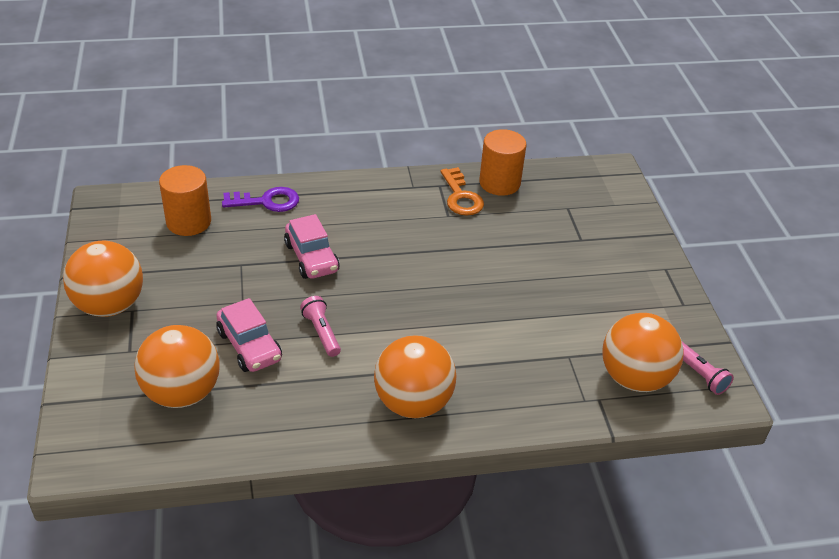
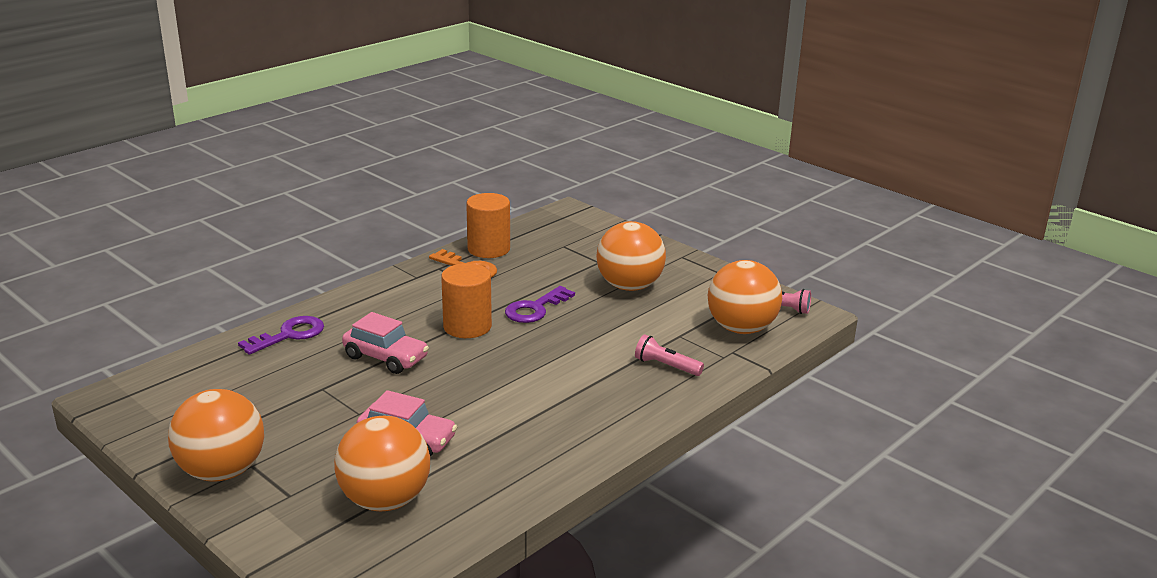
camera: 35 degrees left, 15 degrees down
(189, 222) = (226, 378): orange cylinder -> orange cylinder (467, 326)
(321, 332) = (462, 404): pink flashlight -> pink flashlight (666, 366)
(413, 403) = (599, 415): orange ball -> orange ball (629, 286)
(474, 265) = (535, 309): none -> purple key

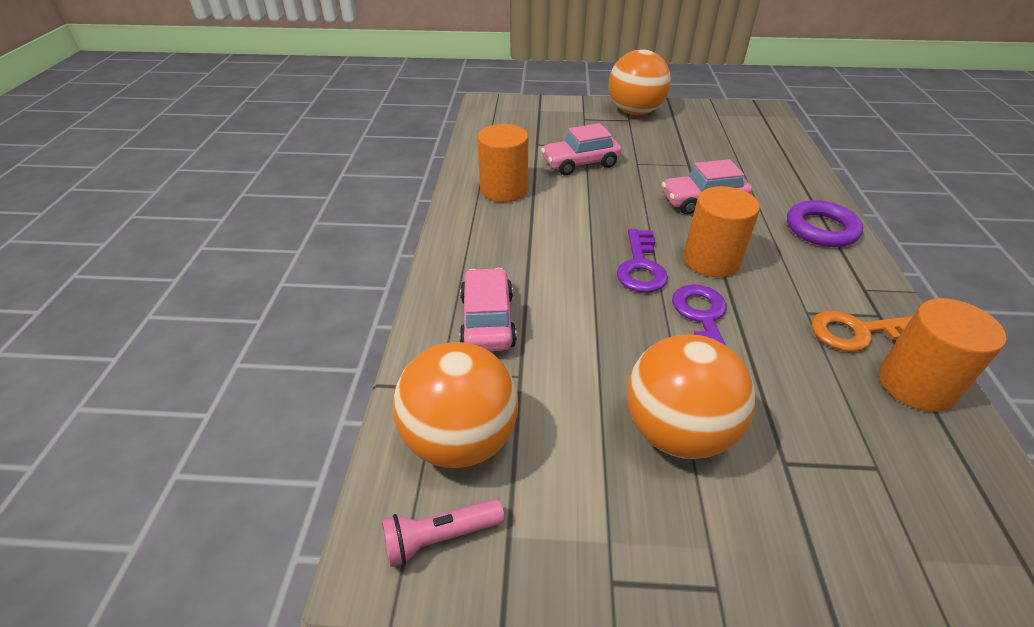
camera: 140 degrees right, 15 degrees up
(289, 335) = (792, 182): purple key -> purple key (640, 267)
(356, 305) = (821, 229): none -> purple ring
(385, 500) = (535, 136): orange ball -> none
(521, 451) = (503, 190): none -> orange cylinder
(666, 366) = (487, 321): pink flashlight -> pink car

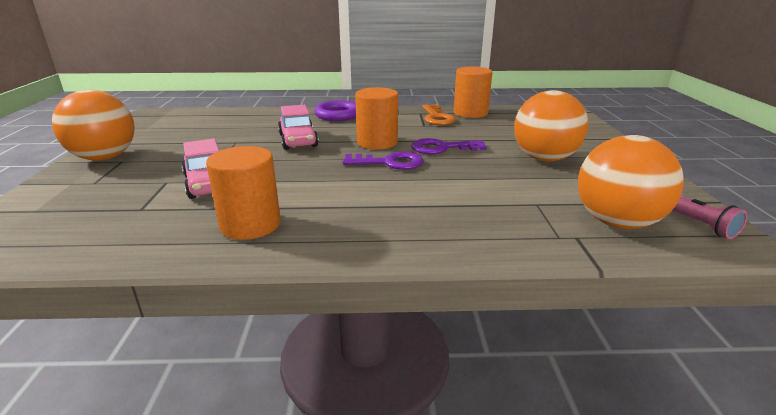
camera: 95 degrees left, 15 degrees down
(487, 321) = (483, 220): pink car -> none

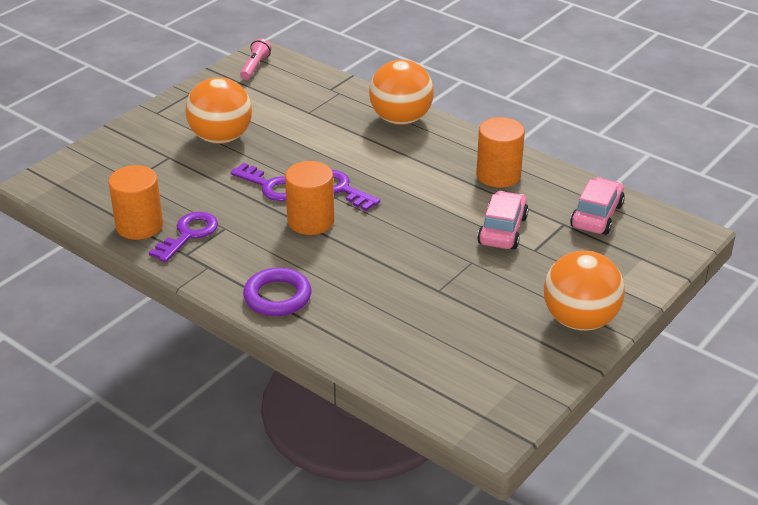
camera: 140 degrees left, 10 degrees up
(298, 140) = (377, 261): pink car -> pink car (597, 216)
(437, 118) = (188, 234): orange key -> purple key
(617, 222) = (293, 84): orange ball -> orange ball (401, 119)

